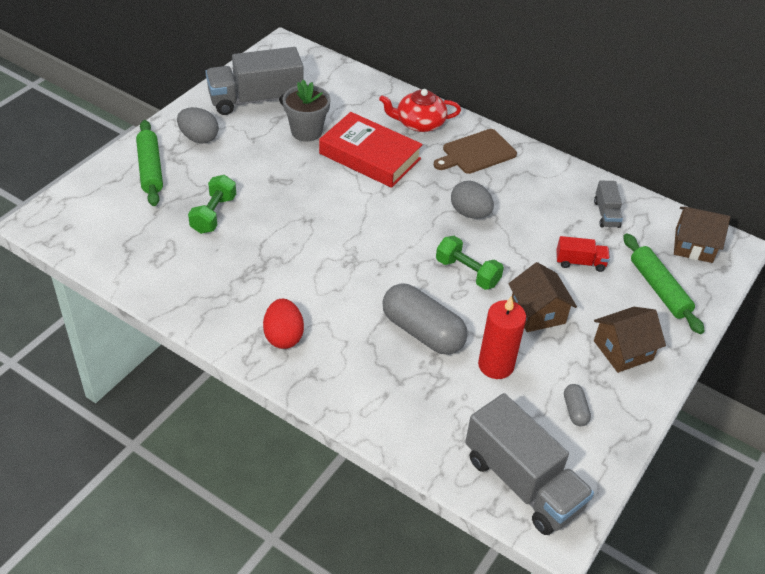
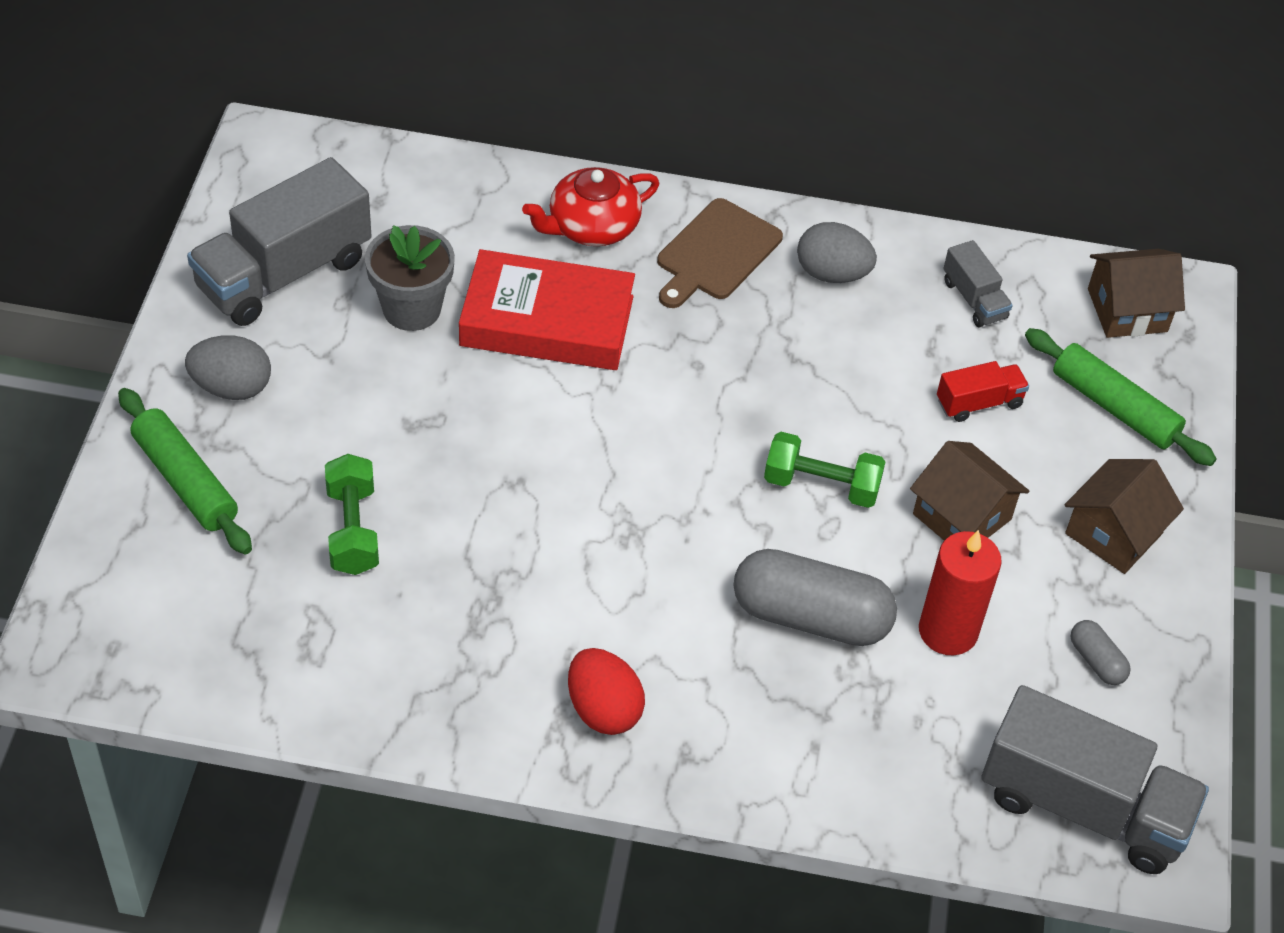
camera: 25 degrees left, 5 degrees up
(470, 213) = (767, 374): grey egg -> grey egg (832, 274)

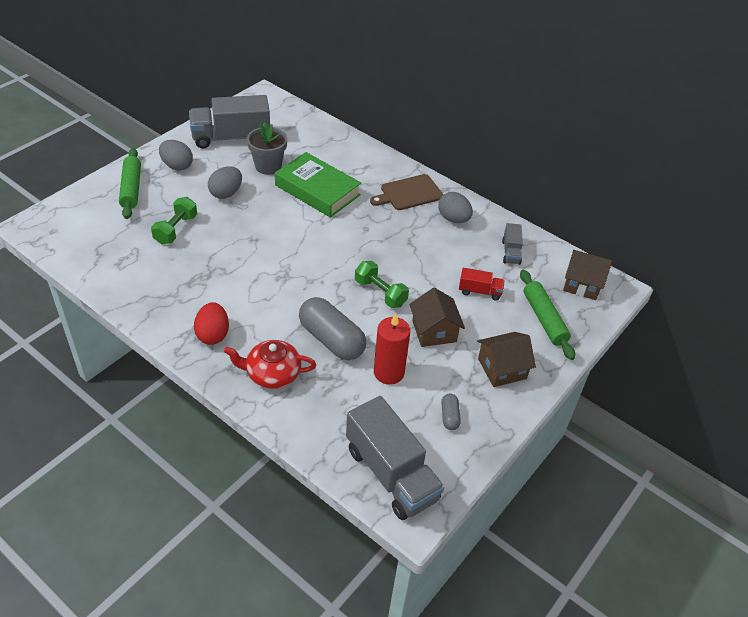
camera: 30 degrees right, 5 degrees down
(381, 406) = (226, 193): none -> grey egg
(547, 321) = (317, 190): red book -> green book
(592, 226) = (365, 165): red teapot -> red teapot (272, 373)

